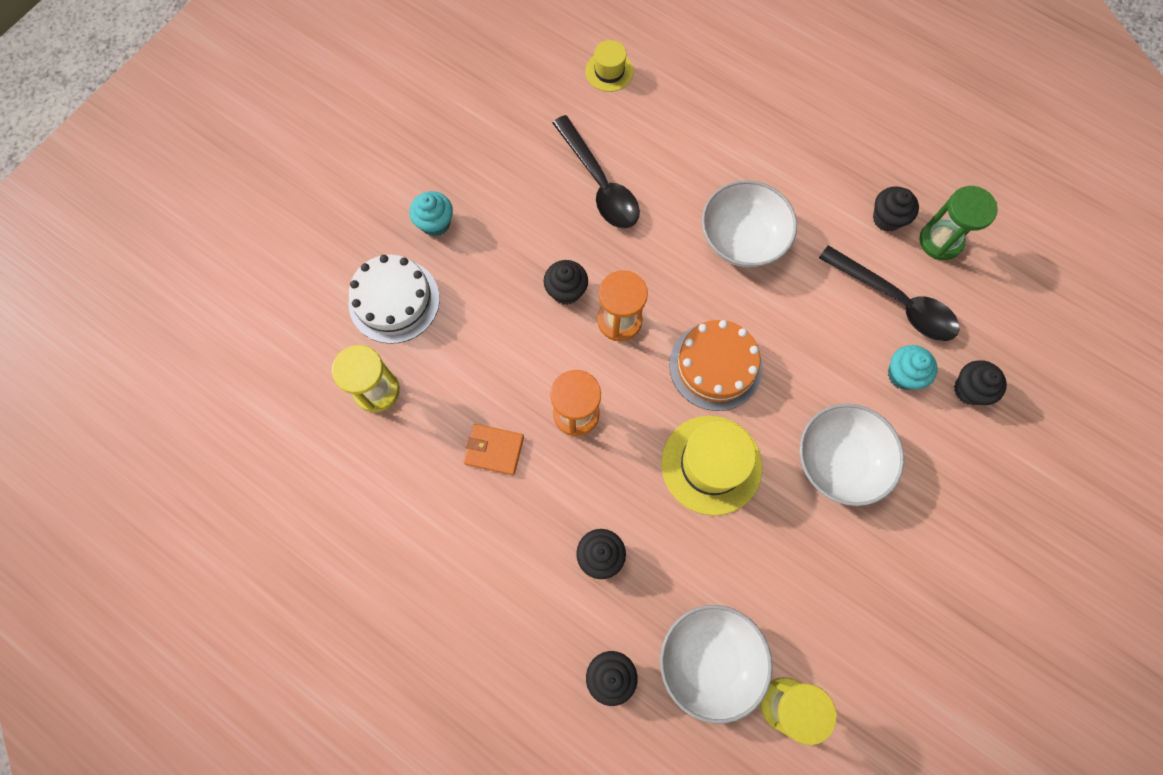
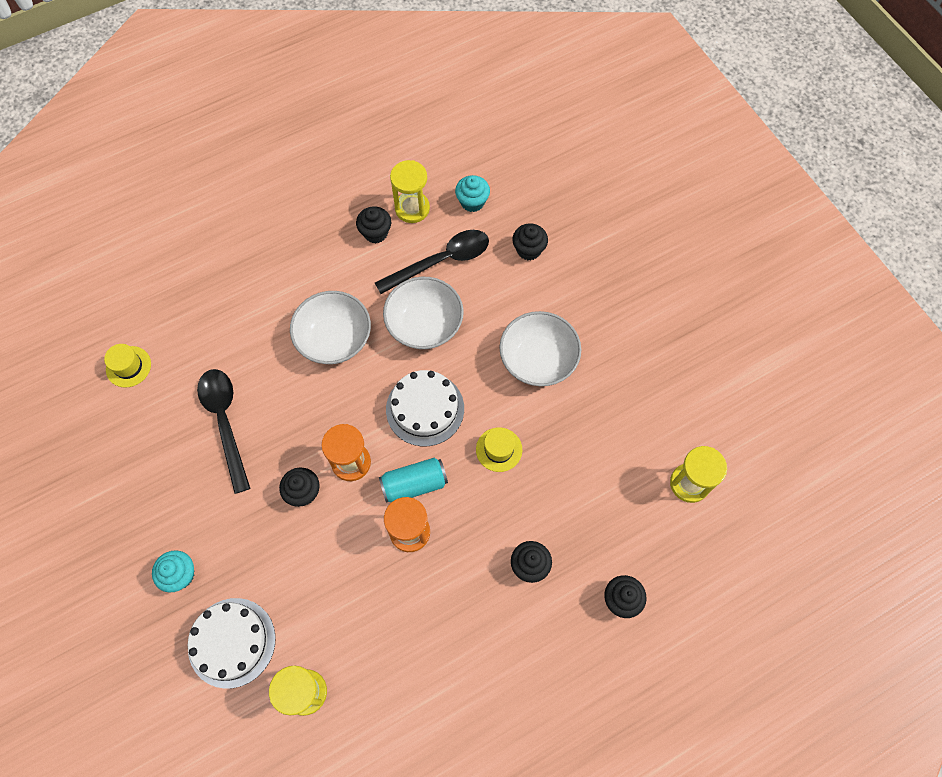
camera: 65 degrees left, 5 degrees down
(494, 450) = (407, 612): orange wallet -> none
(599, 183) = (225, 422): black spoon -> black spoon turned 105 degrees counterclockwise
(628, 394) = (414, 484): none -> turquoise can
(709, 660) = (639, 521): white bowl -> white bowl (424, 324)
(711, 465) = (499, 449): yellow hat -> yellow hat, size x0.56
(715, 366) = (425, 409): orange cake -> white cake
(903, 375) = (497, 285): turquoise cupcake -> turquoise cupcake (472, 202)
(940, 241) = (412, 208): green hourglass -> yellow hourglass

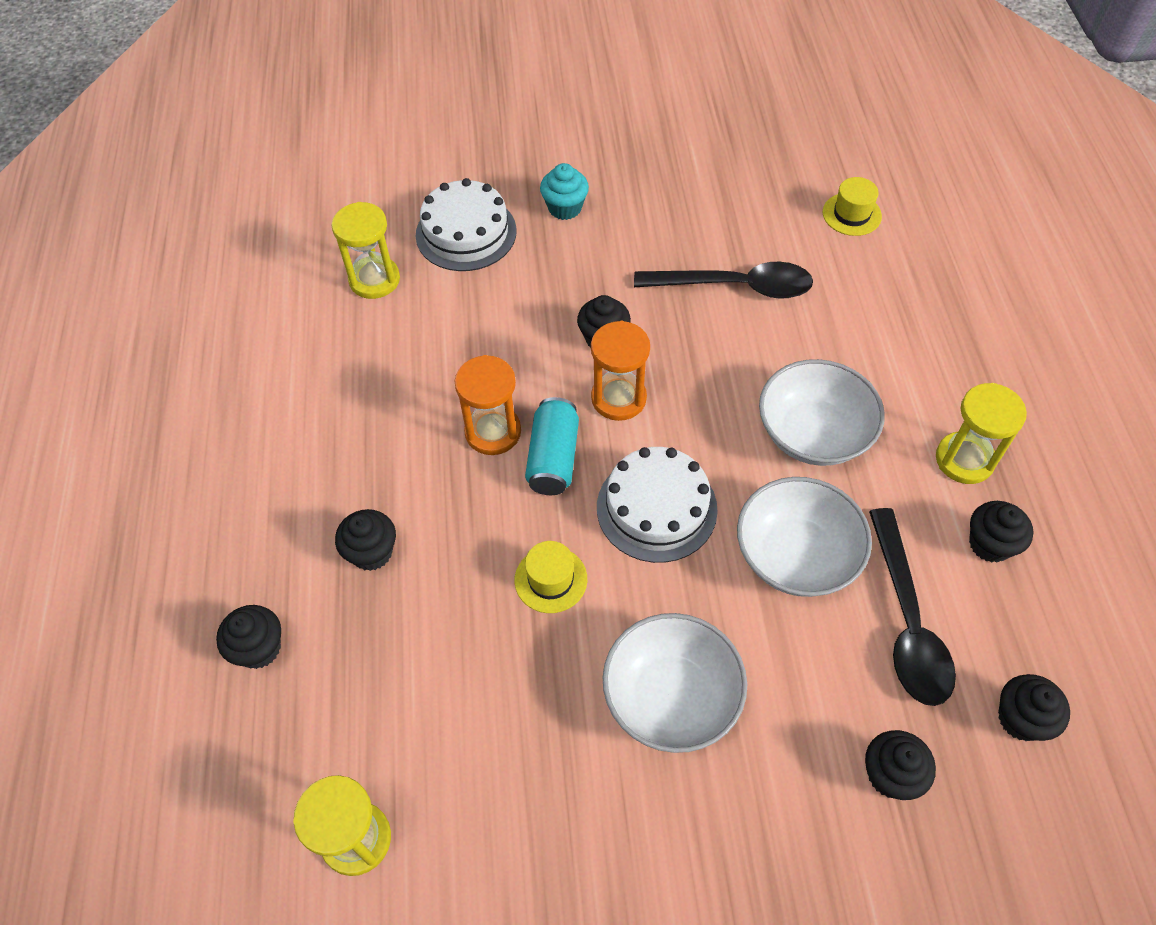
camera: 115 degrees right, 10 degrees down
(412, 208) = (1028, 615): yellow hourglass -> yellow hourglass (964, 460)
(472, 202) = (1021, 718): turquoise cupcake -> black cupcake

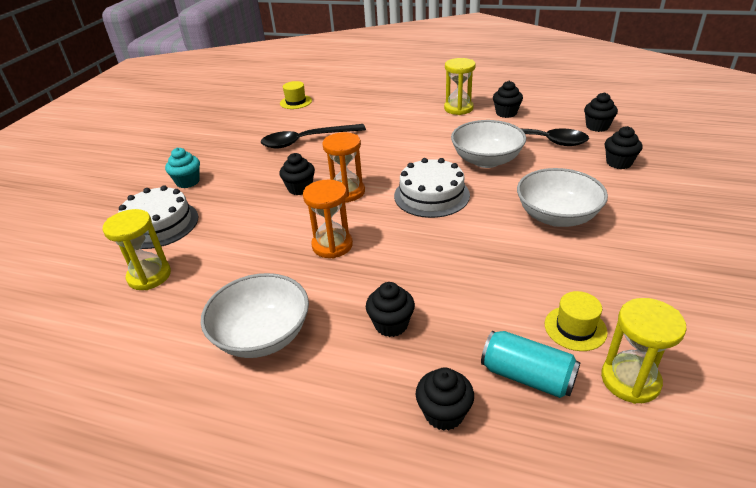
camera: 65 degrees left, 20 degrees down
(550, 579) = (458, 244): yellow hat -> yellow hat (575, 328)
(553, 458) = (371, 225): turquoise can -> turquoise can (527, 376)
(735, 286) = (306, 141): black spoon -> black spoon turned 135 degrees counterclockwise
(813, 433) = (417, 140): white bowl -> white bowl (262, 335)

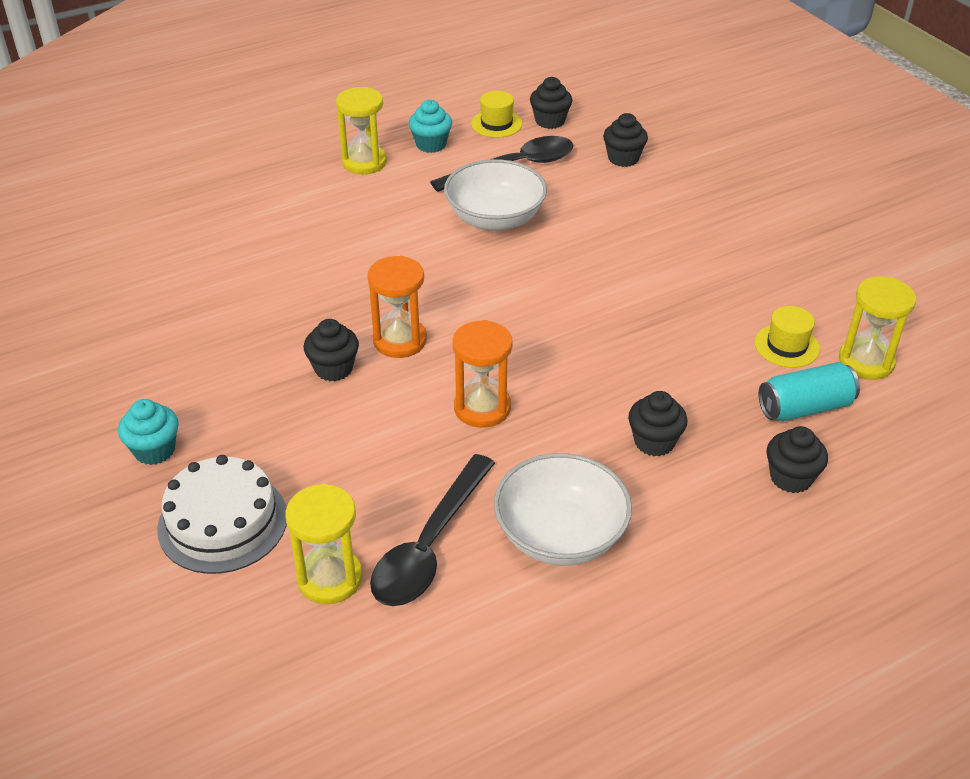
camera: 50 degrees left, 5 degrees up
(296, 102) = (107, 253): yellow hat -> yellow hat (496, 124)
(306, 141) = (230, 303): black spoon -> black spoon (429, 545)
(431, 195) = (498, 291): white cake -> none
(506, 113) = (431, 144): black cupcake -> turquoise cupcake
(557, 216) = (645, 249): white bowl -> none

